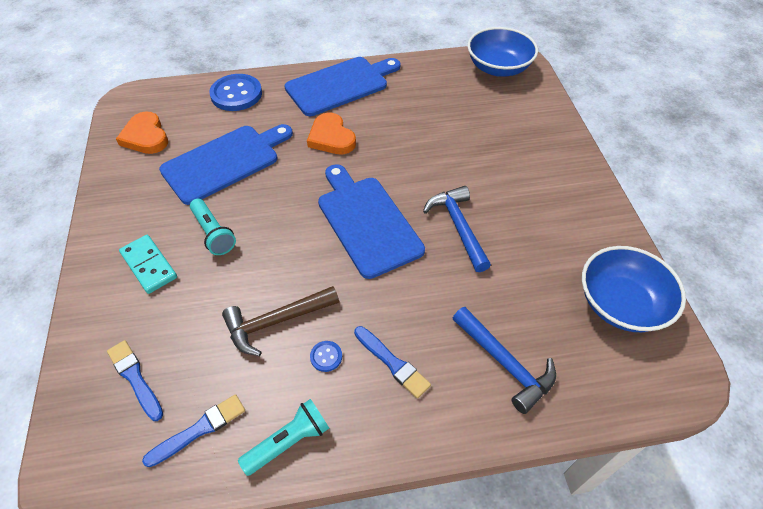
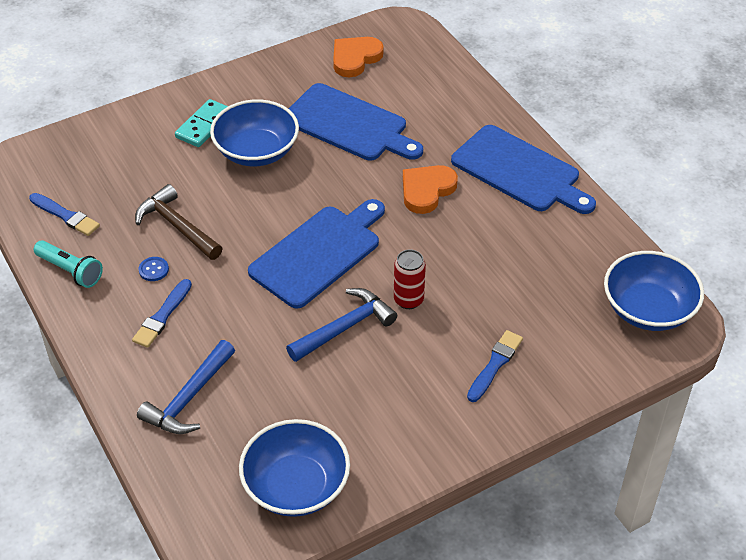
camera: 70 degrees right, 5 degrees down
(135, 378) = (97, 163): blue brush -> blue brush (495, 364)
(213, 233) = (256, 151): turquoise flashlight -> blue bowl
(236, 94) = (453, 95): blue button -> none
(443, 180) = (408, 300): none -> red can

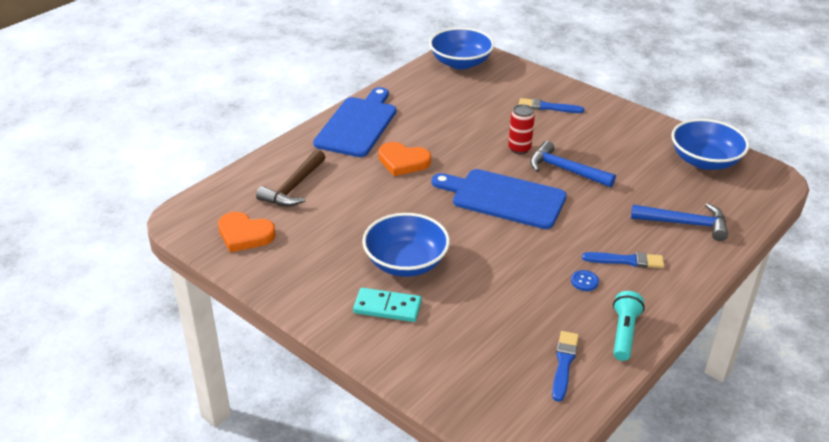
camera: 110 degrees left, 10 degrees down
(177, 226) = (527, 283): brown hammer -> brown hammer (294, 187)
(349, 124) = (343, 217): blue cutting board -> none

